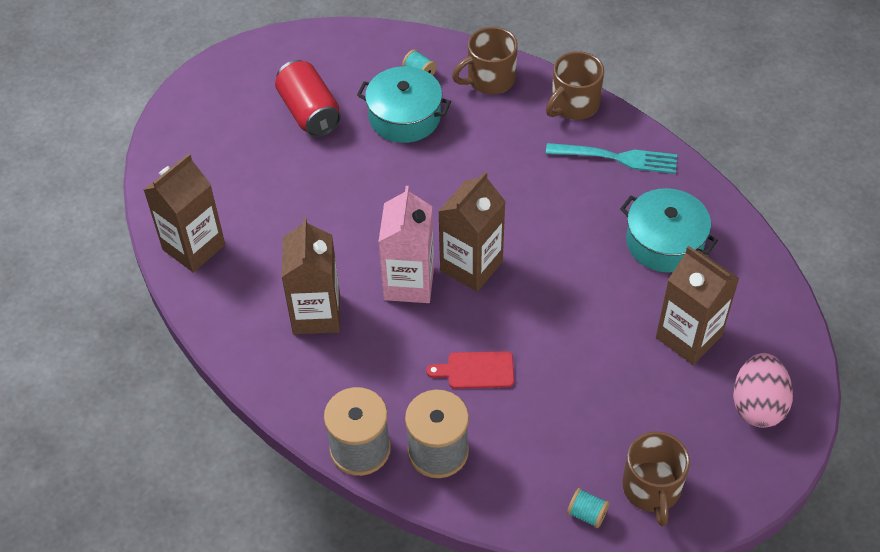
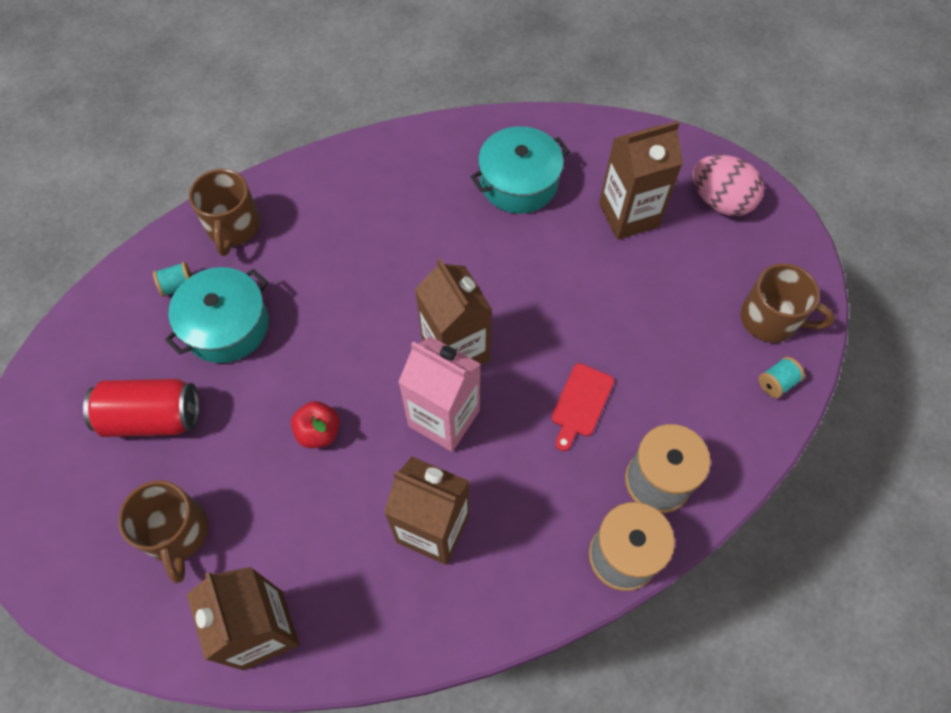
camera: 65 degrees left, 10 degrees up
(353, 211) = (319, 432): none -> red apple
(573, 105) = (316, 174): brown mug -> brown mug (177, 533)
(616, 158) = (402, 172): turquoise fork -> none

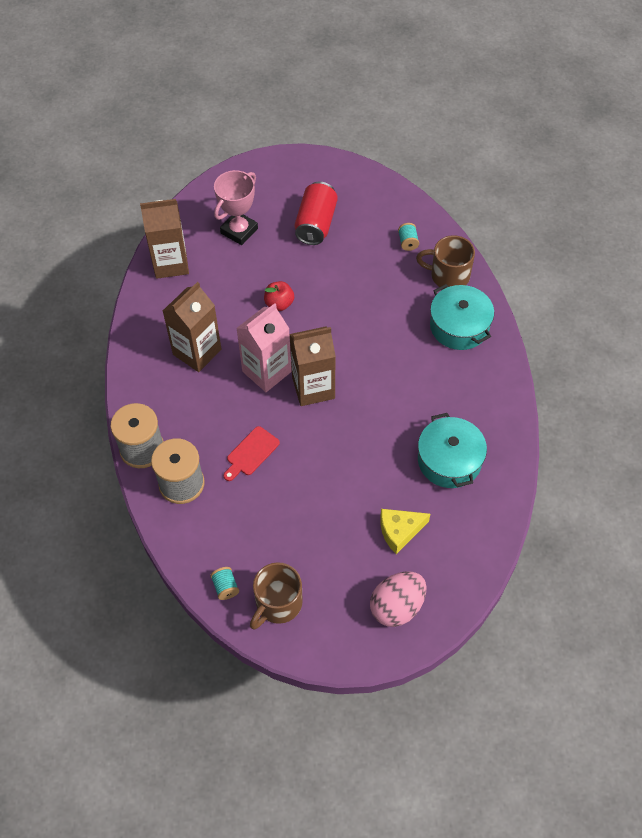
camera: 105 degrees right, 5 degrees down
(177, 533) = (239, 231): brown mug -> pink trophy
(226, 326) = (370, 265): turquoise pot -> turquoise pot (459, 326)
(580, 403) = (251, 453): red cutting board -> red cutting board turned 90 degrees counterclockwise
(628, 215) = (399, 531): brown carton -> yellow cheese

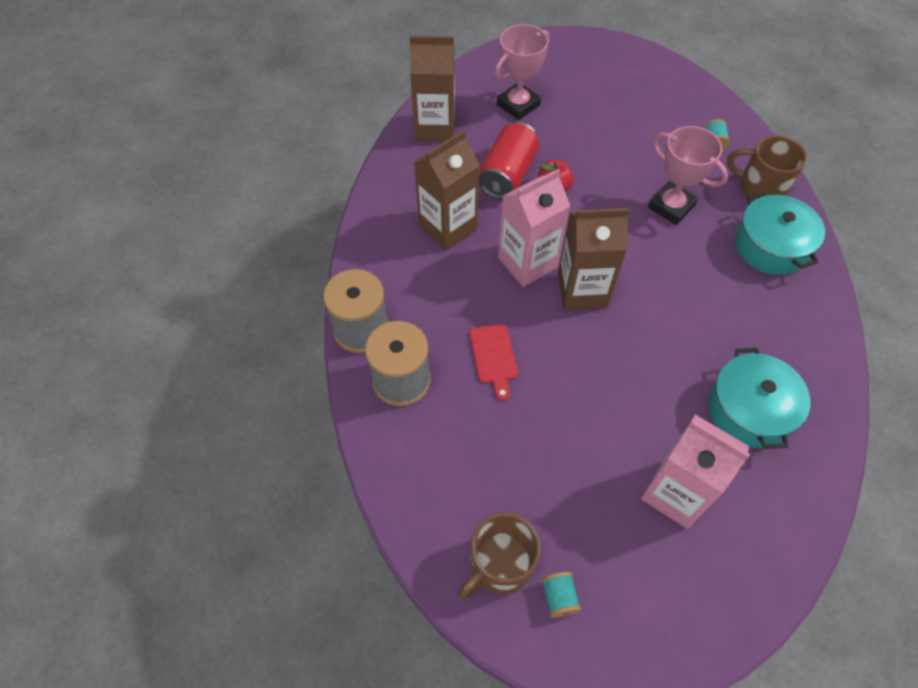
camera: 10 degrees right, 0 degrees up
(225, 587) = (434, 527): turquoise spool -> turquoise spool (559, 597)
(251, 453) = (494, 357): red cutting board -> red cutting board turned 60 degrees counterclockwise
(316, 224) = (607, 110): red can -> red can (508, 174)
(377, 304) = (671, 206): none -> pink trophy
(397, 606) = (663, 601): pink egg -> none
(399, 531) = (675, 493): yellow cheese -> pink carton

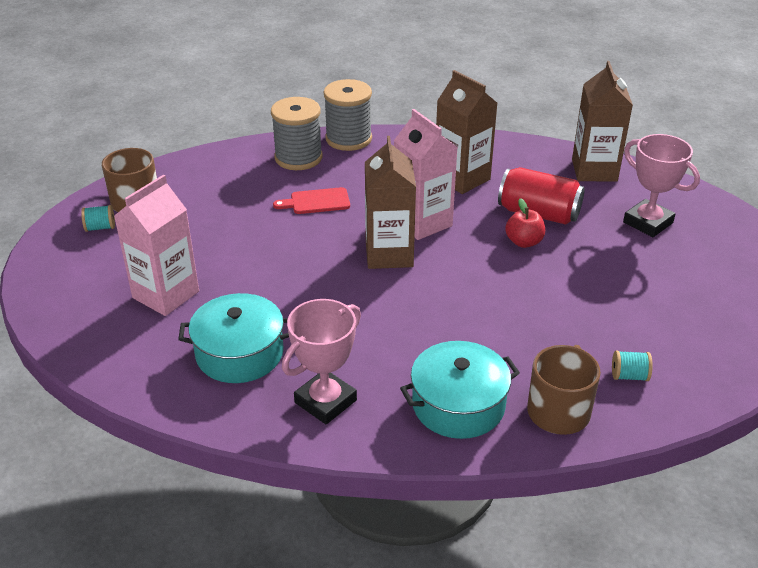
camera: 90 degrees right, 20 degrees down
(671, 206) = (511, 326): pink trophy -> pink trophy (325, 401)

